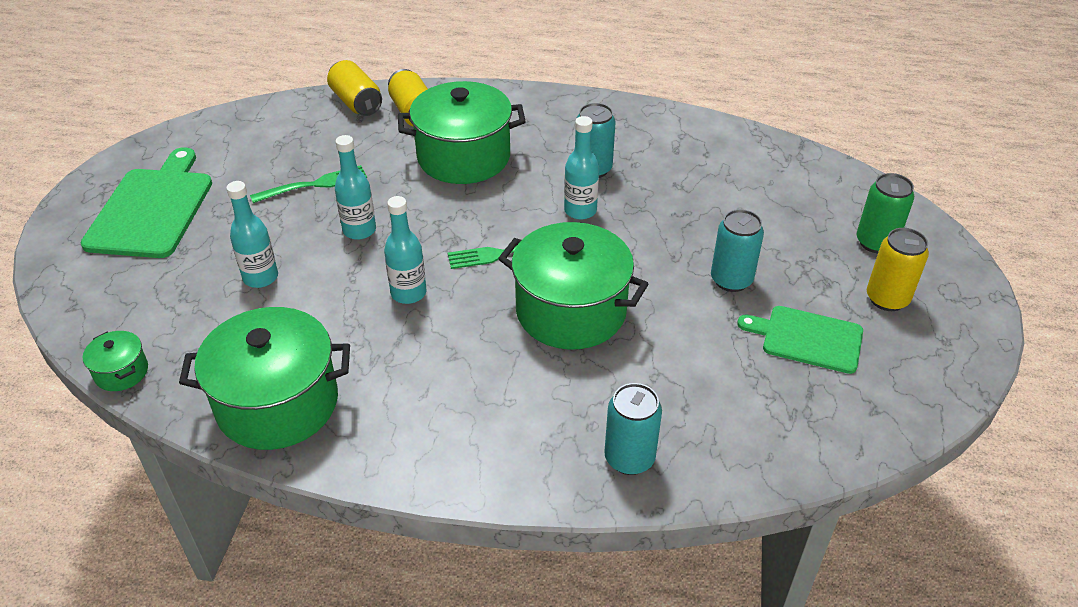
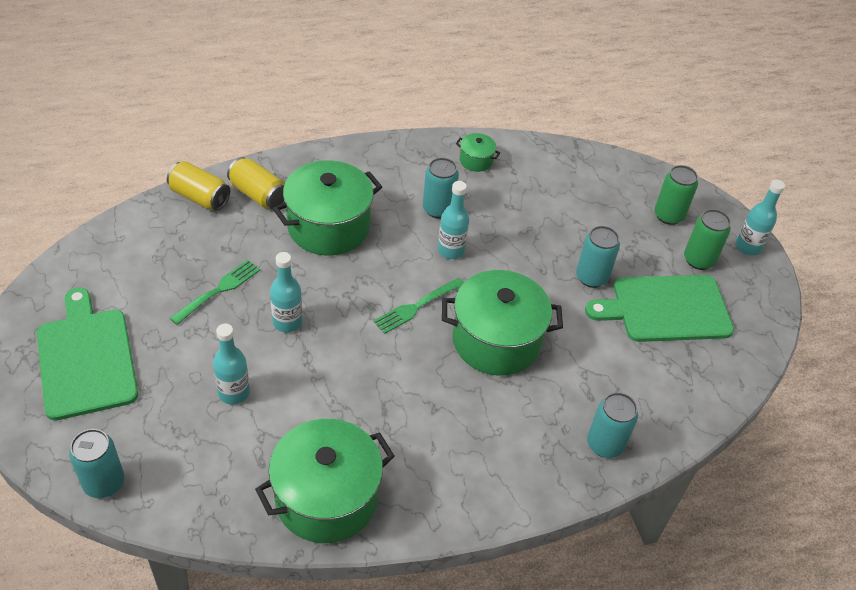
camera: 30 degrees left, 5 degrees up
(85, 318) = (104, 483): none -> turquoise can
(121, 372) = (175, 520): green pot -> green pot (476, 160)
(408, 293) = (365, 366): turquoise bottle -> turquoise bottle (748, 247)
(807, 338) = (666, 309): green cutting board -> green cutting board, size x1.56
(887, 299) = (698, 260): yellow can -> green can

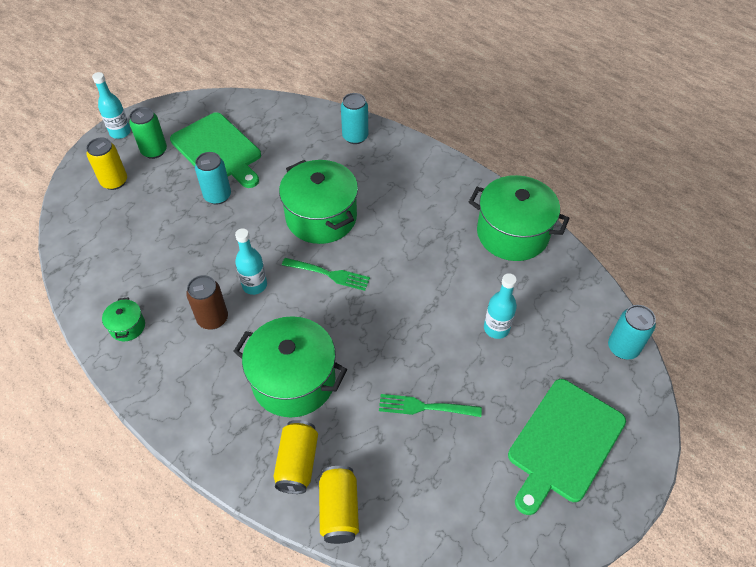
camera: 120 degrees left, 5 degrees up
(287, 322) = (412, 340): turquoise bottle -> none
(438, 209) = (213, 318): turquoise can -> brown can
(668, 215) = (114, 182): green can -> yellow can

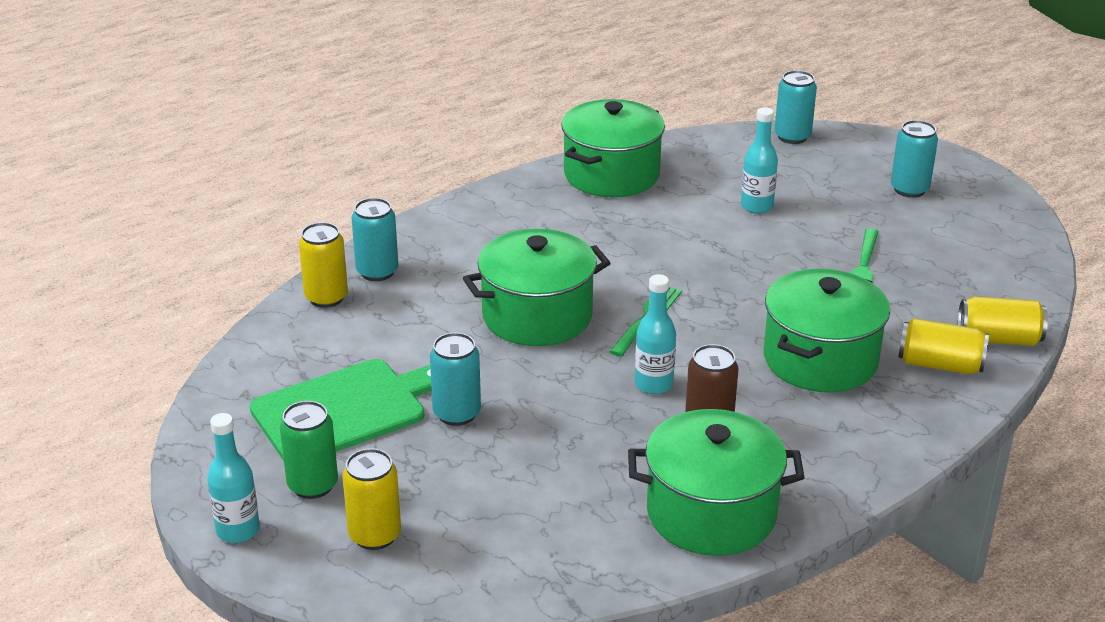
camera: 80 degrees left, 20 degrees down
(127, 326) = (711, 513): green pot -> green pot, size x2.24
(323, 121) = (326, 297): none -> yellow can
(564, 443) = (909, 189): green cutting board -> turquoise can

